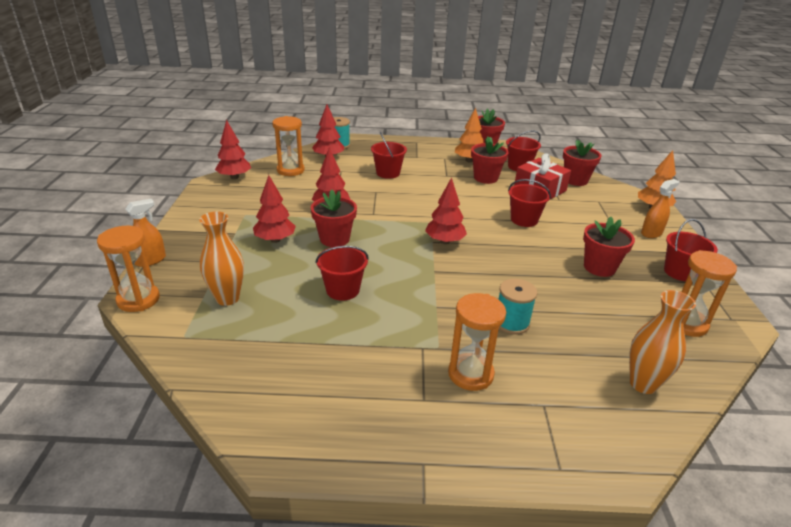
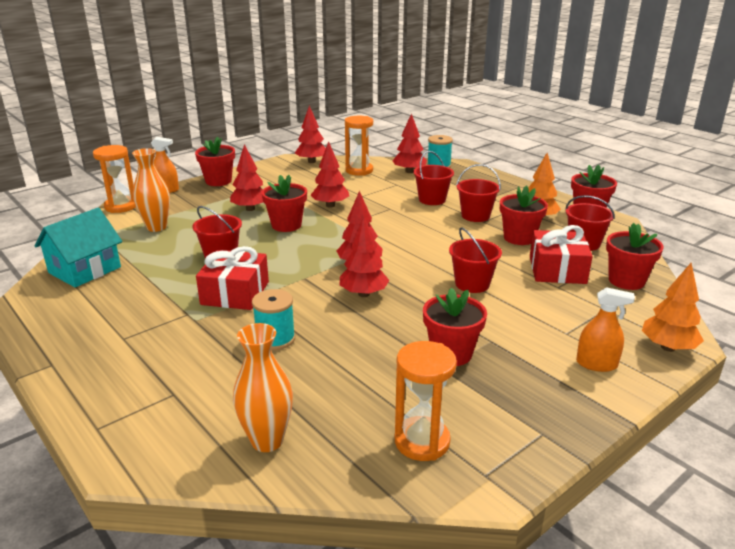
camera: 50 degrees right, 5 degrees down
(187, 229) = (218, 181): none -> red flower pot
(252, 375) = (85, 270): none -> turquoise house
(418, 310) = (235, 293): none -> red gift
(470, 374) = (176, 346): orange hourglass -> none
(489, 260) = (363, 294): none -> red tree
(680, 272) = (535, 409): red bucket -> red bucket (475, 216)

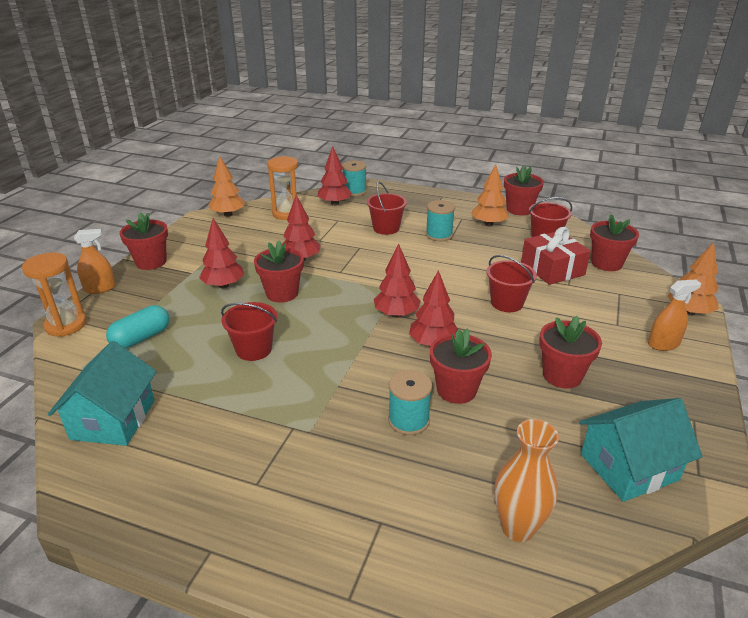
camera: 30 degrees left, 5 degrees up
(156, 227) = (141, 338): orange vase -> turquoise capsule
(235, 293) = (315, 386): red gift -> none
(311, 161) = (228, 214): red tree -> orange tree
(422, 441) = (629, 467): orange hourglass -> turquoise house
(475, 216) = (439, 235): red bucket -> turquoise spool
(519, 238) = (494, 247): red flower pot -> red flower pot (456, 390)

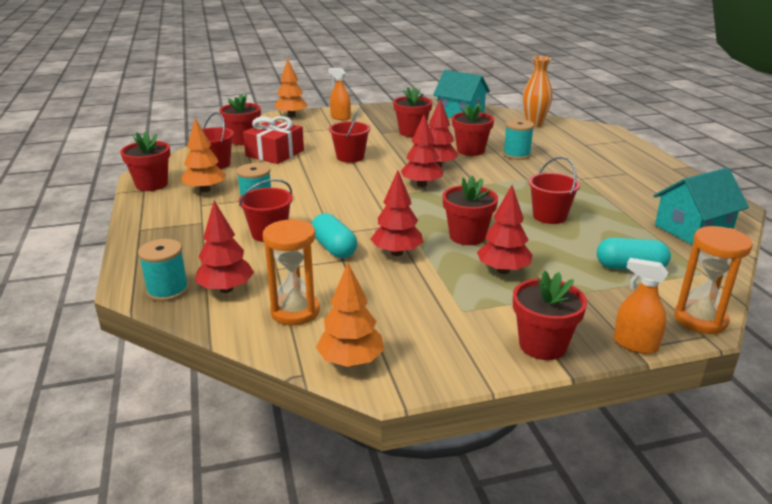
camera: 125 degrees left, 5 degrees down
(337, 242) = (334, 248): none -> turquoise capsule

